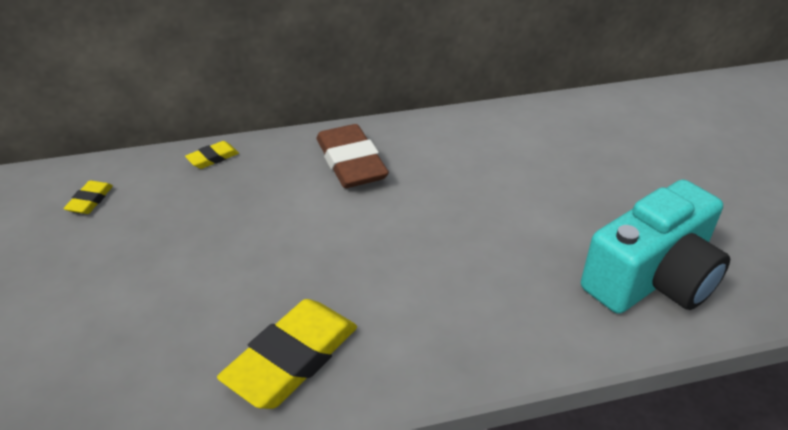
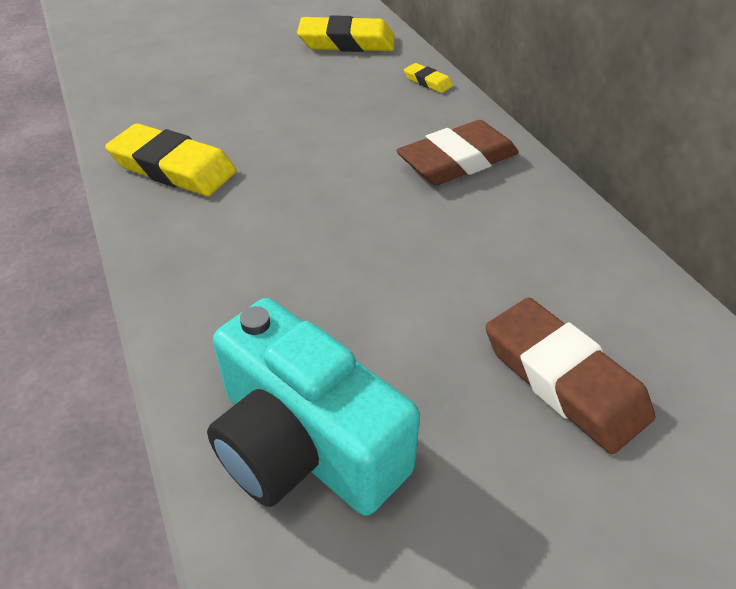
camera: 80 degrees right, 5 degrees up
(90, 200) = (347, 42): yellow eraser -> yellow eraser, size x2.10
(588, 161) = (563, 379): none -> brown eraser

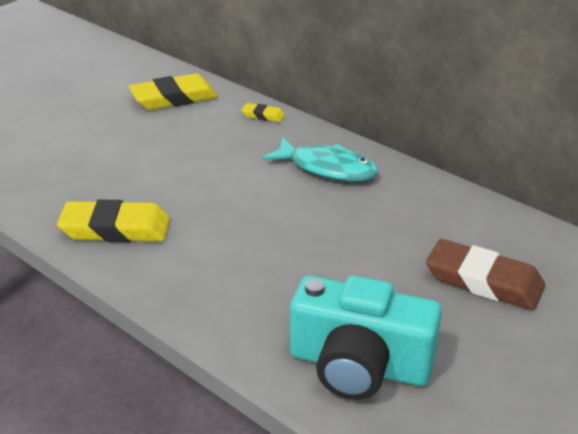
camera: 25 degrees left, 10 degrees down
(457, 161) = (327, 168): brown eraser -> turquoise fish

